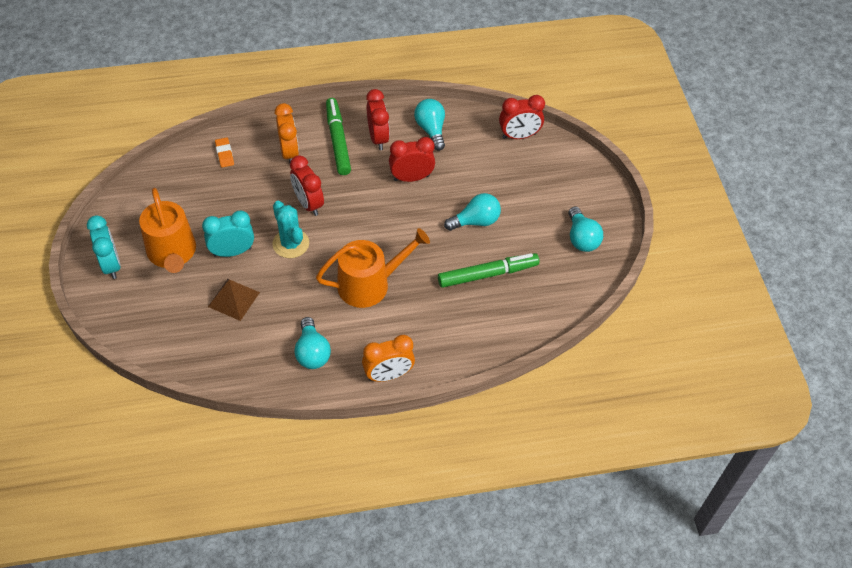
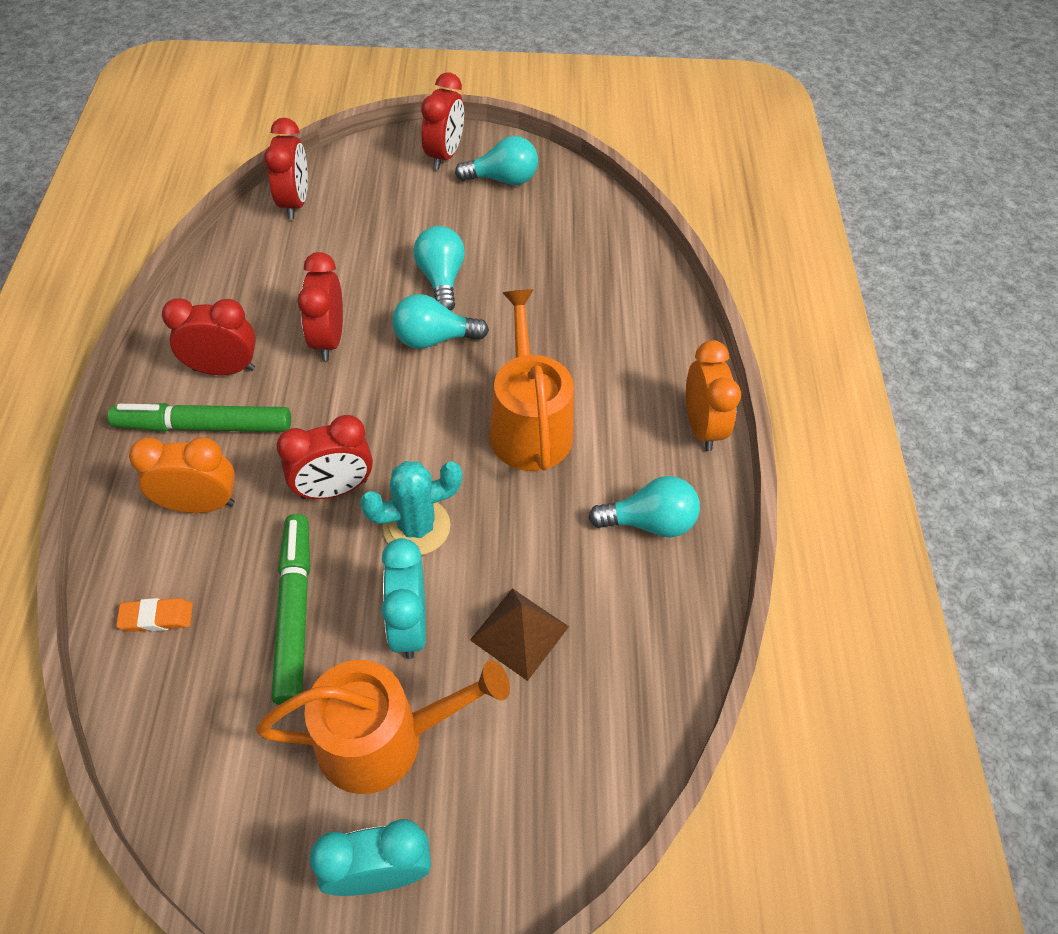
camera: 80 degrees left, 0 degrees up
(431, 130) = (237, 298): turquoise light bulb -> turquoise light bulb (434, 338)
(487, 274) = (541, 284): green marker -> green marker (294, 613)
(594, 202) = (445, 155): none -> red clock

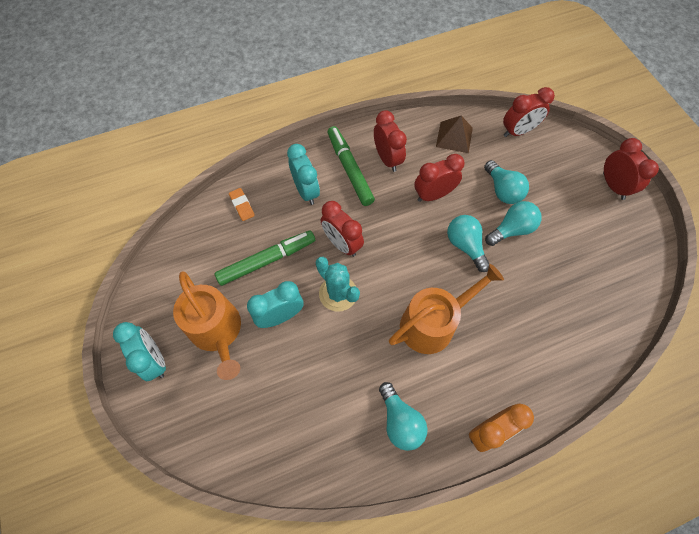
camera: 70 degrees right, 10 degrees up
(200, 504) = (306, 191): orange clock -> turquoise clock
(445, 155) = (613, 186): red clock -> red clock turned 105 degrees counterclockwise
(503, 179) = (617, 227): turquoise light bulb -> turquoise light bulb (502, 190)
(519, 633) = (297, 373): brown pyramid -> brown pyramid (454, 137)

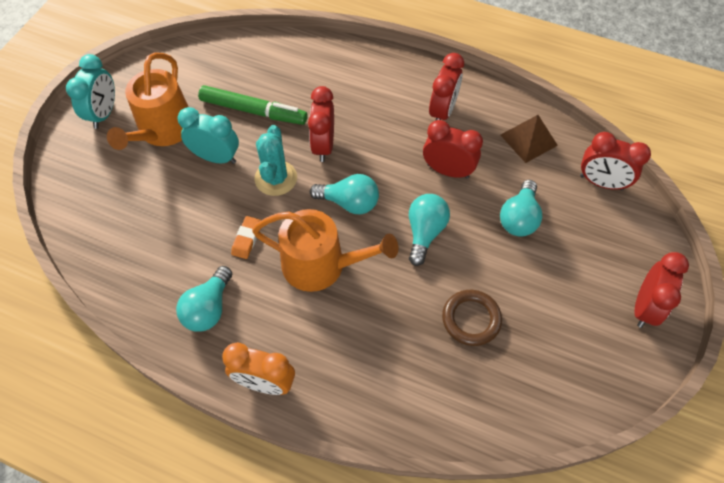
camera: 45 degrees right, 5 degrees down
(242, 206) = (282, 58): orange eraser -> orange eraser (247, 239)
(306, 191) = (343, 85): turquoise clock -> none
(350, 170) = (399, 96): green marker -> none
(511, 229) = (485, 256): turquoise light bulb -> turquoise light bulb (349, 203)
(547, 274) = (471, 319): none -> brown ring

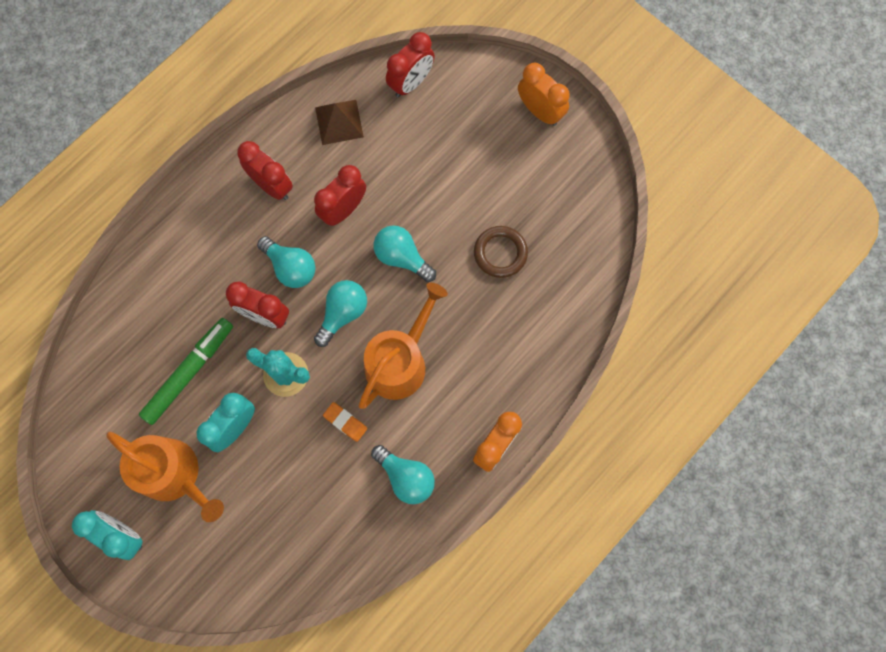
camera: 70 degrees left, 15 degrees up
(519, 218) = (419, 170): turquoise light bulb -> turquoise light bulb (291, 267)
(644, 307) = (540, 111): red clock -> orange clock

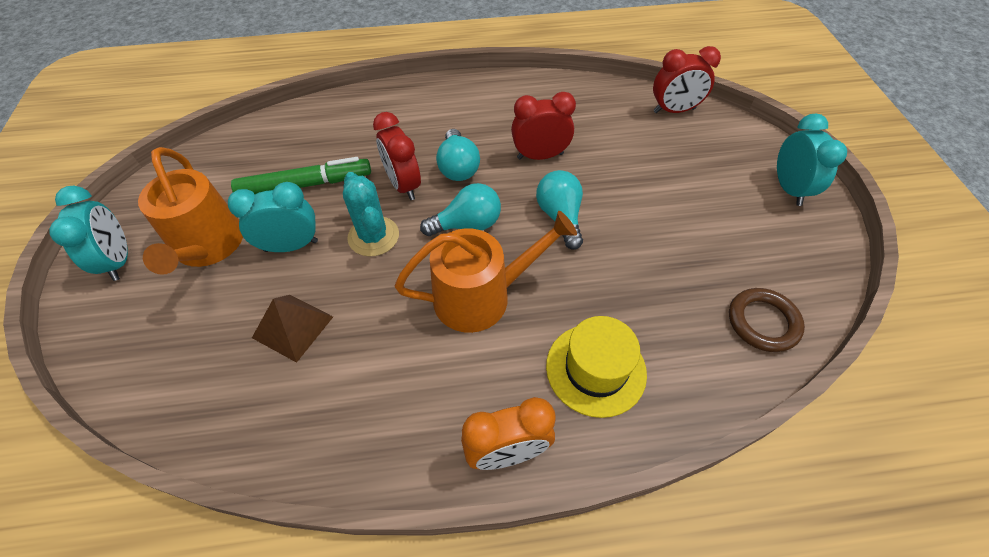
camera: 40 degrees right, 20 degrees down
(272, 185) = (498, 111): red clock -> none
(339, 122) = (589, 103): brown pyramid -> brown pyramid (292, 327)
(345, 422) = (381, 310): orange eraser -> none
(406, 477) = (385, 406): turquoise light bulb -> none
(500, 253) = (662, 272): brown ring -> brown ring (763, 322)
(507, 356) = (595, 369): none -> yellow hat
(540, 111) = (788, 189): orange clock -> turquoise clock

